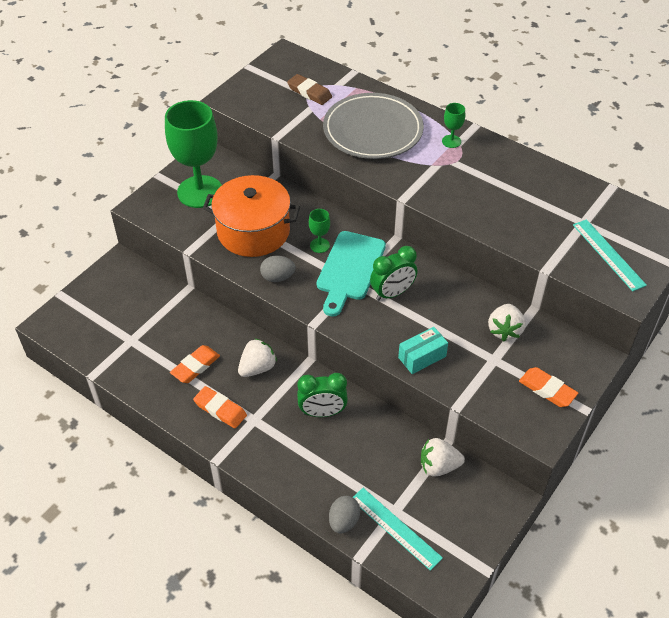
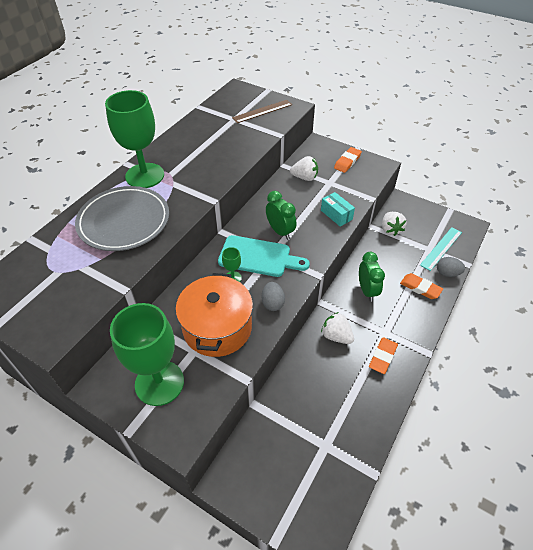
camera: 95 degrees left, 0 degrees up
(195, 366) = (344, 382): orange eraser -> orange eraser (420, 288)
(309, 92) = (56, 270): brown eraser -> none
(451, 141) = (145, 175): green goblet -> green goblet, size x2.41
(608, 254) = (262, 111): turquoise ruler -> brown ruler

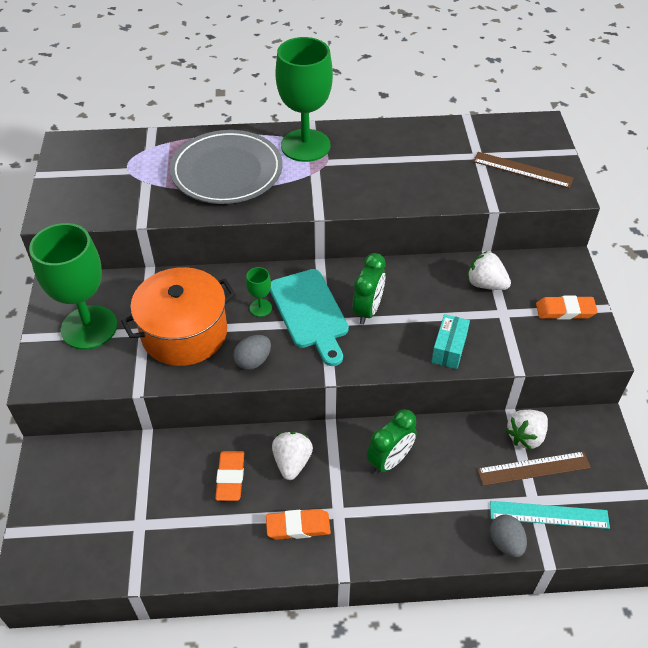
camera: 55 degrees right, 0 degrees up
(304, 177) = (485, 284): white strawberry -> white strawberry turned 150 degrees clockwise
(411, 238) = (533, 468): none -> brown ruler
(420, 288) = (447, 520): orange eraser -> orange eraser (230, 477)

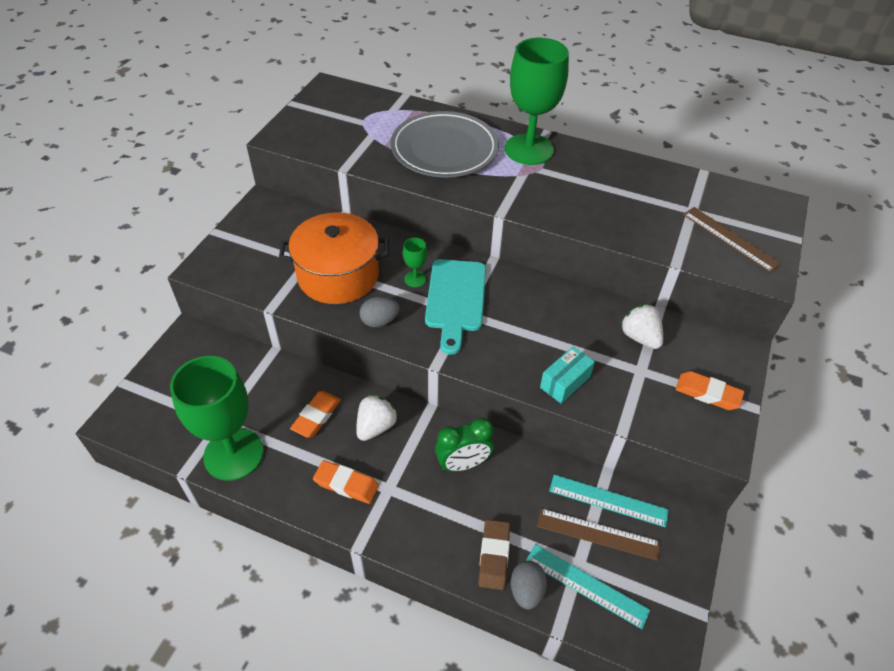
camera: 25 degrees right, 0 degrees up
(89, 327) = (266, 242): green goblet -> green goblet (233, 454)
(367, 310) = (509, 317): green clock -> none
(463, 527) = (494, 556): none -> brown eraser
(525, 436) = (608, 500): white strawberry -> turquoise ruler

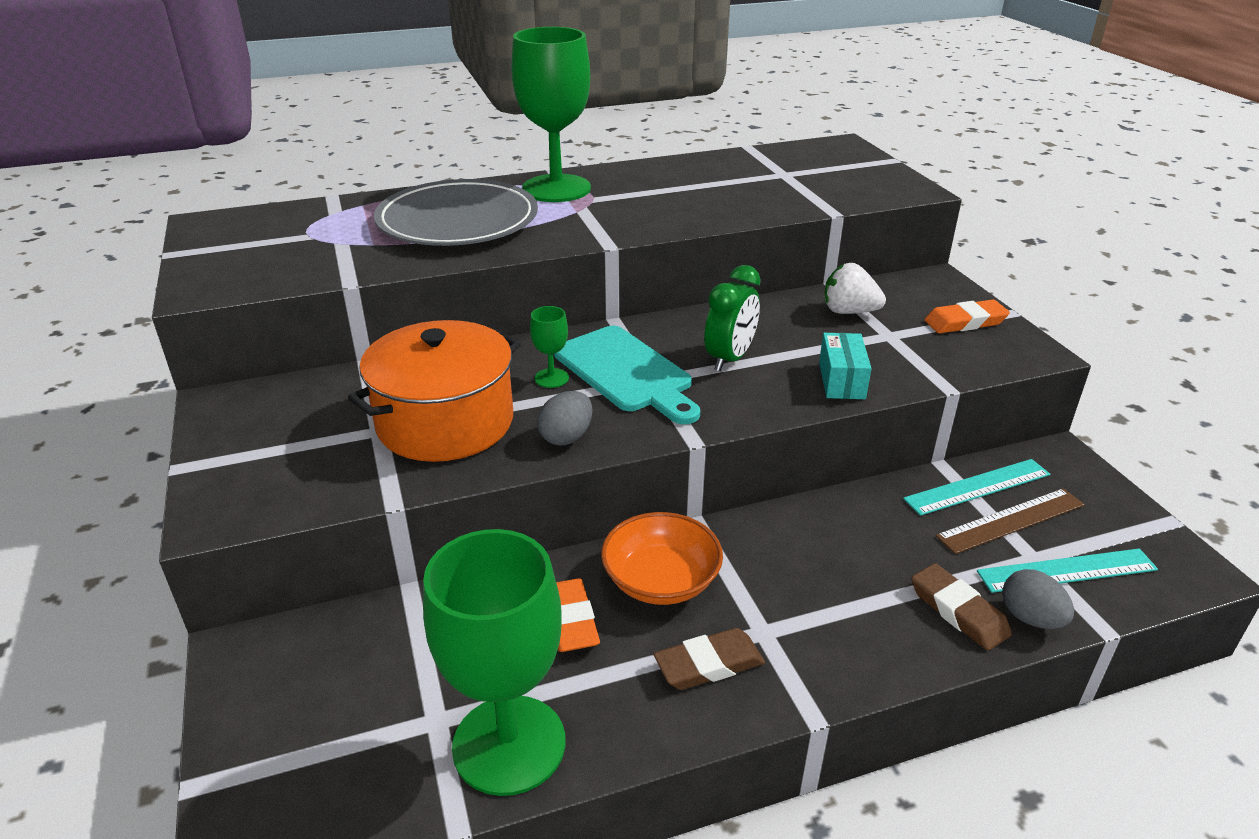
camera: 40 degrees left, 15 degrees down
(346, 484) = (709, 664): orange eraser -> brown eraser
(376, 426) = (661, 580): white strawberry -> orange bowl
(463, 464) = (807, 550): green clock -> green clock (729, 359)
(730, 238) = (846, 179): brown ruler -> none

